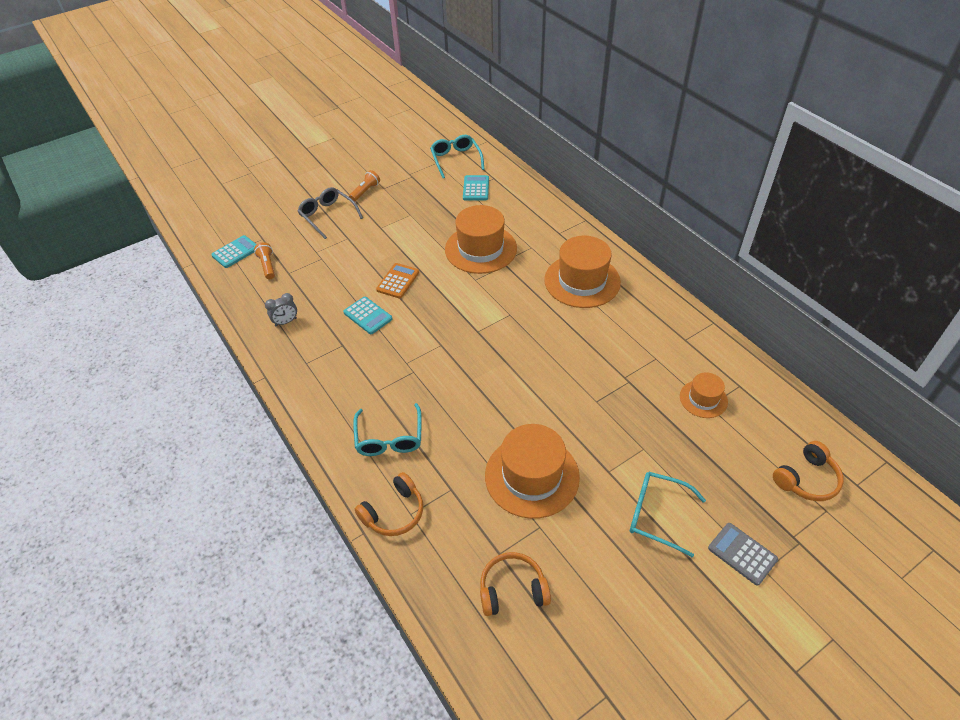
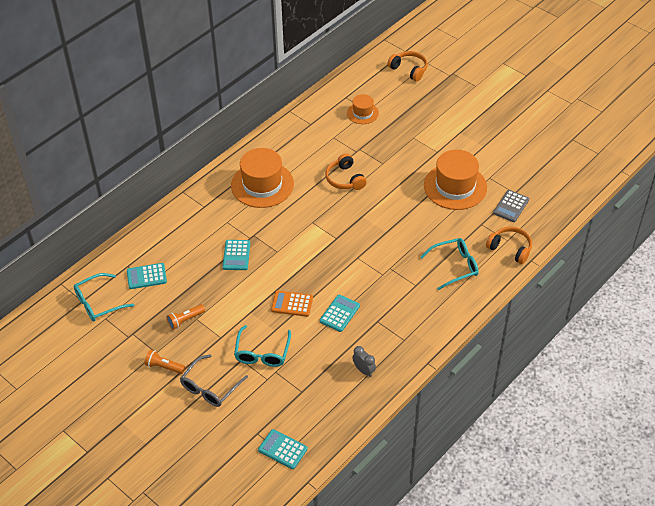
camera: 105 degrees left, 0 degrees up
(267, 266) = (296, 413): orange flashlight -> orange flashlight (185, 320)
(480, 249) = (236, 255): orange hat -> turquoise calculator
(512, 590) = (534, 183): orange headphones -> orange headphones (345, 179)
(656, 515) = (459, 129): turquoise glasses -> turquoise glasses (262, 353)
(742, 554) = (469, 94): grey calculator -> grey calculator (511, 206)

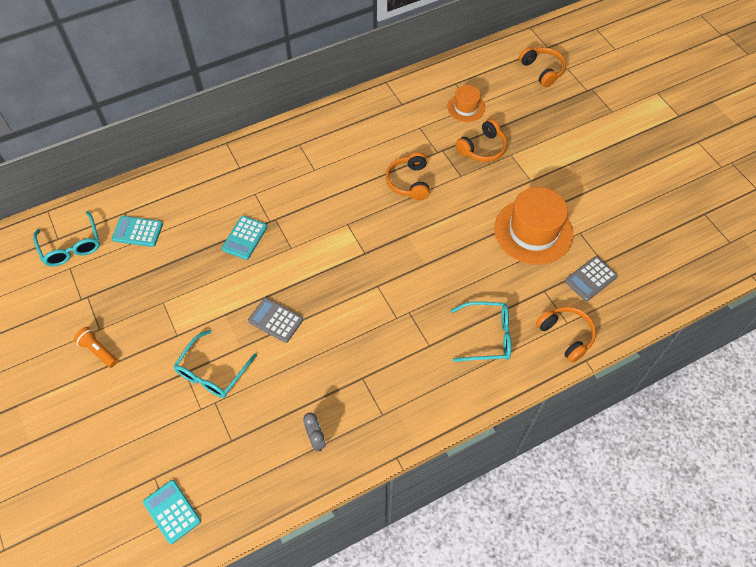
camera: 20 degrees right, 10 degrees up
(98, 303) = (71, 247): turquoise glasses -> turquoise glasses turned 105 degrees counterclockwise
(185, 320) = (150, 300): orange flashlight -> none
(210, 388) = (133, 396): grey glasses -> none
(262, 184) = (314, 160): orange hat -> none
(292, 304) = (275, 320): orange calculator -> grey calculator
(339, 313) = (323, 352): turquoise calculator -> none
(389, 139) = (482, 148): none -> orange headphones

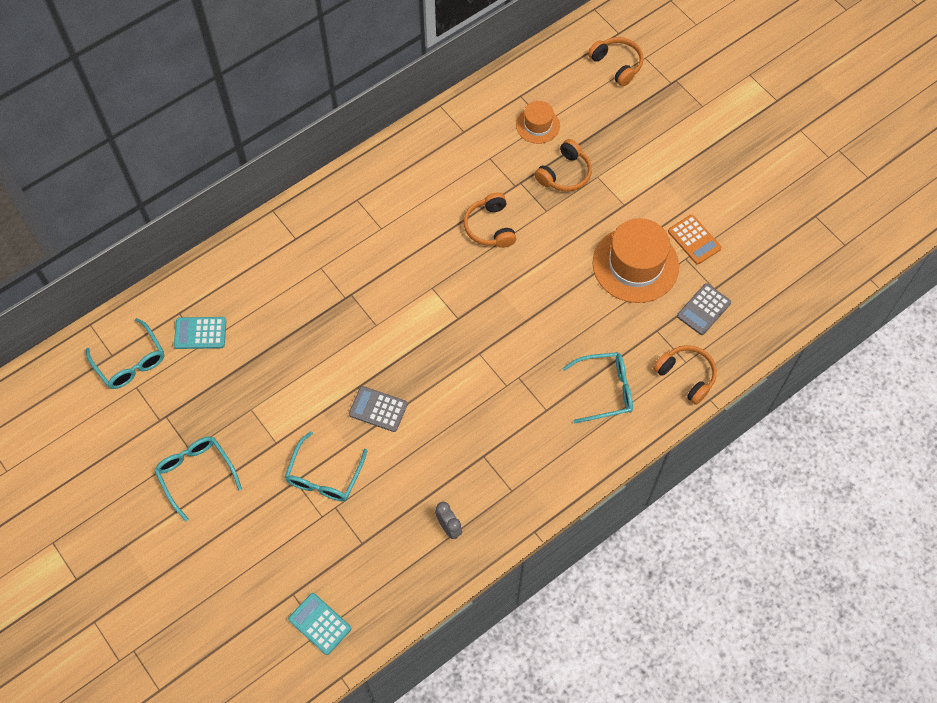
camera: 10 degrees left, 5 degrees up
(98, 350) = (195, 473): orange flashlight -> turquoise glasses
(244, 238) = (322, 322): turquoise calculator -> none
(590, 218) = (694, 240): none -> orange calculator

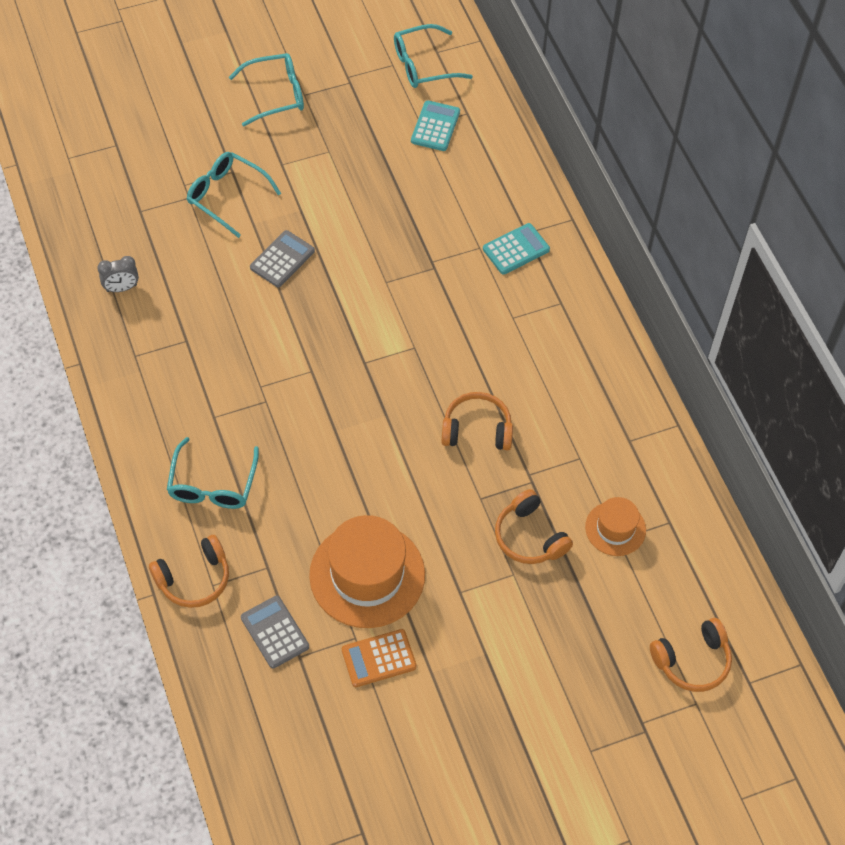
camera: 105 degrees right, 5 degrees down
(320, 624) = (76, 159): turquoise calculator -> turquoise calculator (516, 249)

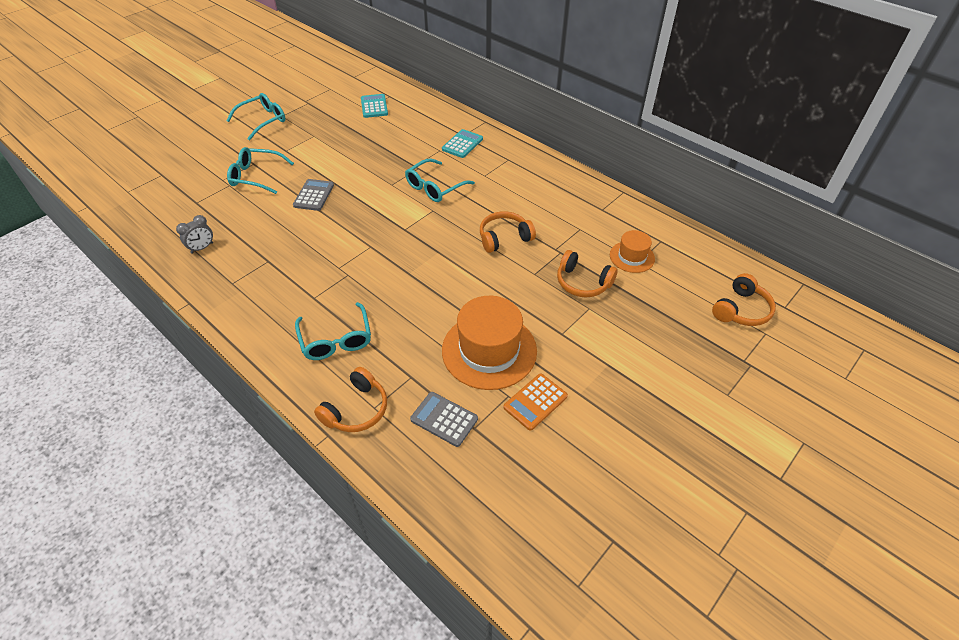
camera: 25 degrees left, 10 degrees down
(422, 65) = (348, 84): turquoise glasses -> turquoise glasses (434, 187)

